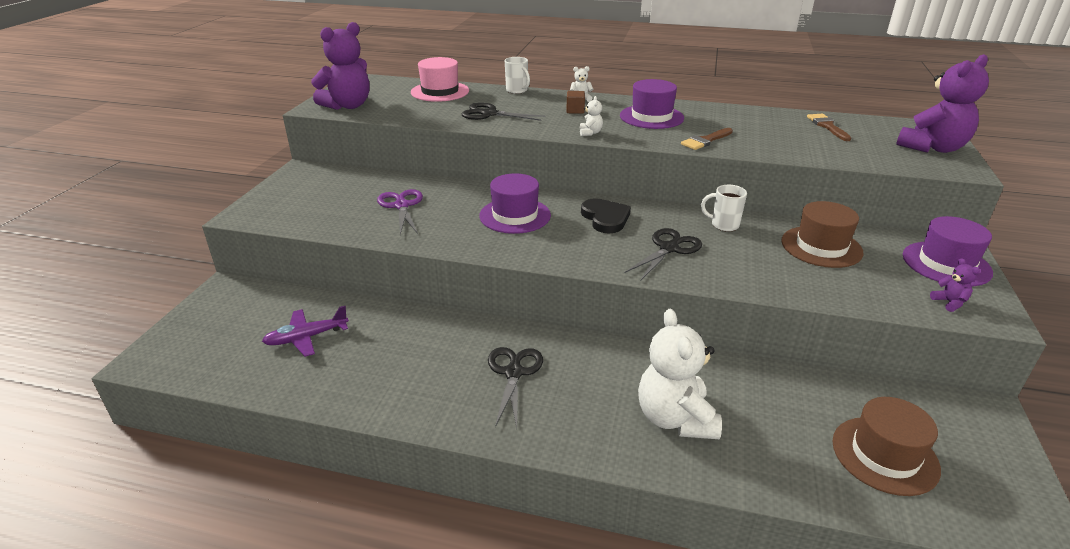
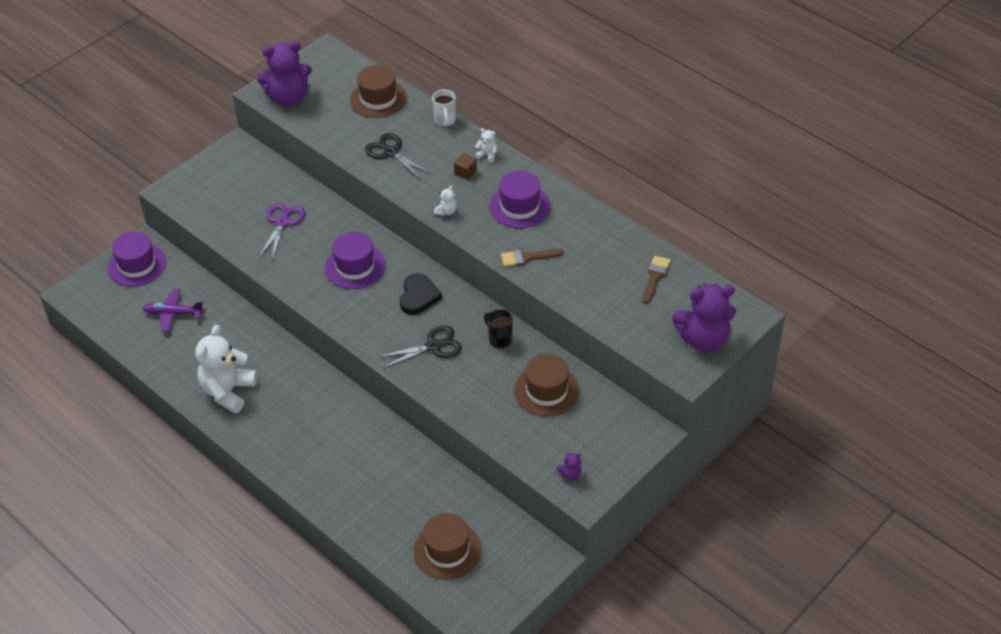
camera: 30 degrees right, 15 degrees up
(440, 91) = (378, 99): pink hat -> brown hat
(514, 373) = (280, 398): black scissors -> none
(675, 418) = (349, 472): white teddy bear -> white teddy bear (228, 391)
(723, 225) = (499, 339): white mug -> black mug
(946, 264) = (618, 444): purple hat -> purple hat (137, 265)
(949, 302) = (570, 474): purple teddy bear -> purple teddy bear turned 60 degrees clockwise

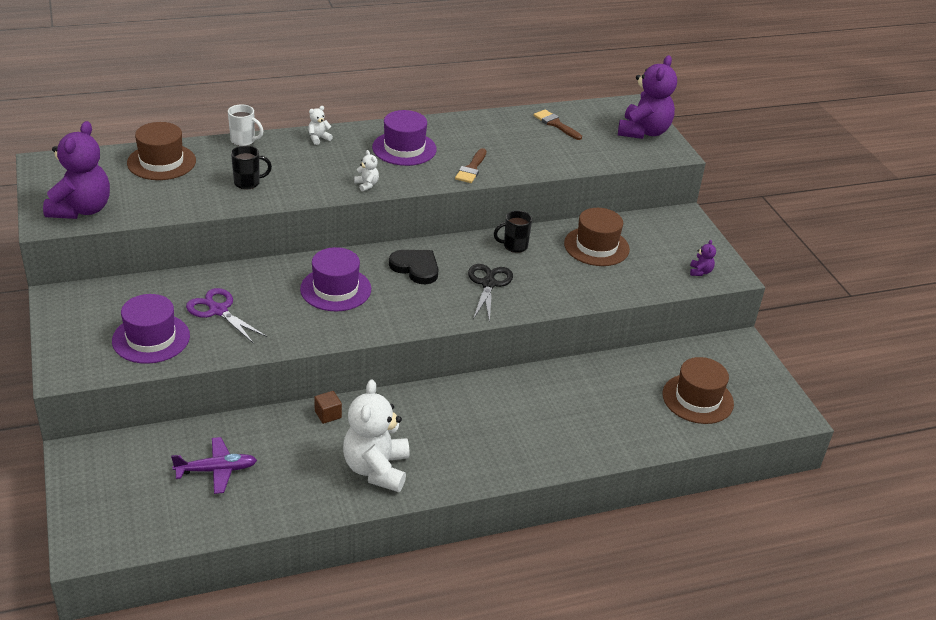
camera: 65 degrees left, 10 degrees down
(137, 265) = (104, 472): purple hat -> purple hat (151, 338)
(173, 314) = (216, 470): purple plane -> purple plane turned 135 degrees counterclockwise
(228, 391) = (376, 469): white teddy bear -> white teddy bear turned 45 degrees clockwise
(391, 152) = (248, 183): black scissors -> black mug
(465, 172) = (327, 157): brown cube -> brown cube (328, 414)

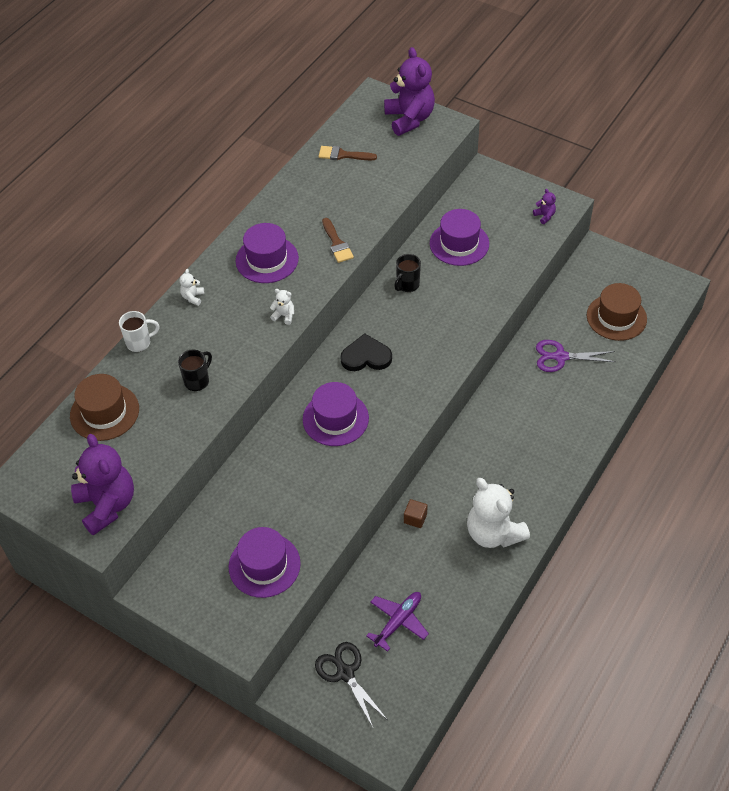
camera: 35 degrees left, 15 degrees up
(218, 310) = (280, 503): purple scissors -> purple scissors (560, 357)
(488, 284) = (429, 332): black scissors -> black scissors (345, 673)
(596, 246) = (459, 243): brown hat -> purple hat

